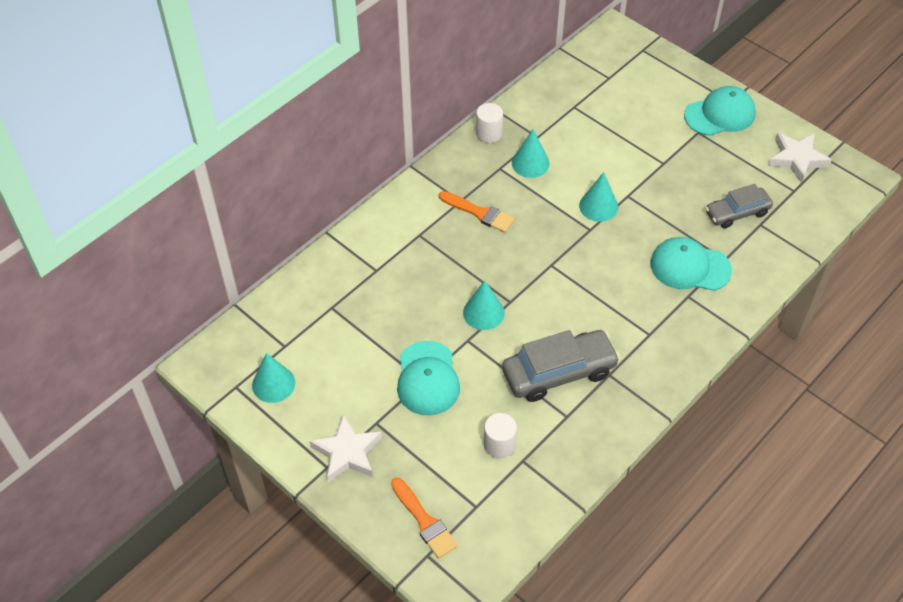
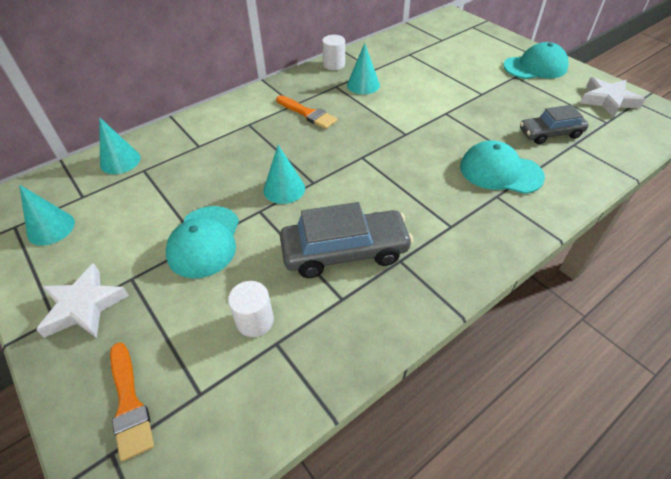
camera: 10 degrees right, 5 degrees down
(598, 206) = (417, 118): turquoise cone -> turquoise cone (120, 161)

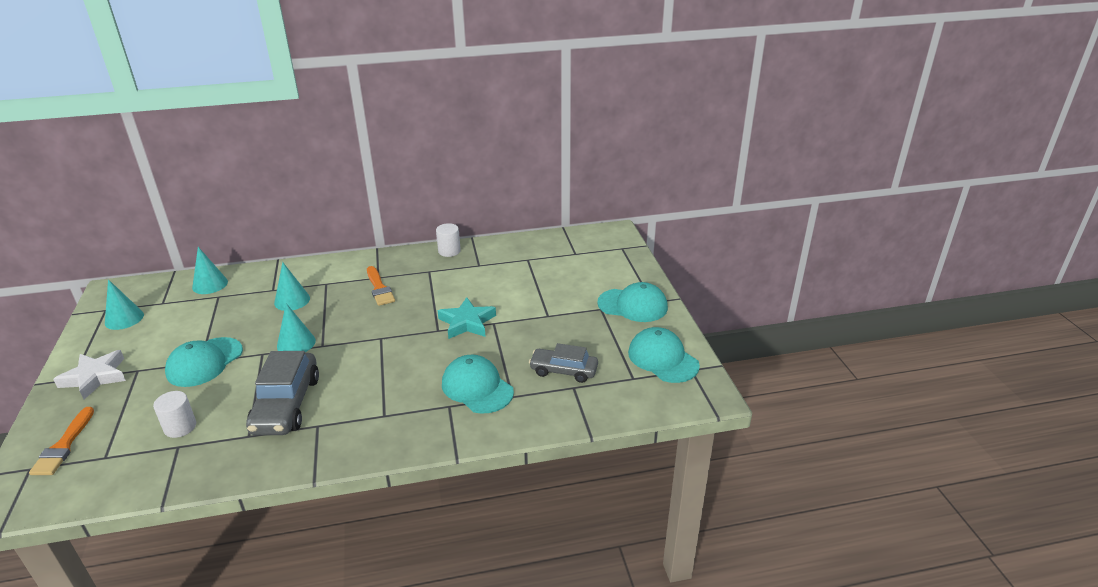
camera: 25 degrees right, 15 degrees down
(345, 252) = (286, 405): grey car -> grey car turned 75 degrees clockwise
(363, 85) = (452, 277): turquoise cone -> turquoise cone (292, 300)
(423, 119) = (467, 322): none -> turquoise star
(608, 100) = (663, 359): white star -> turquoise cap

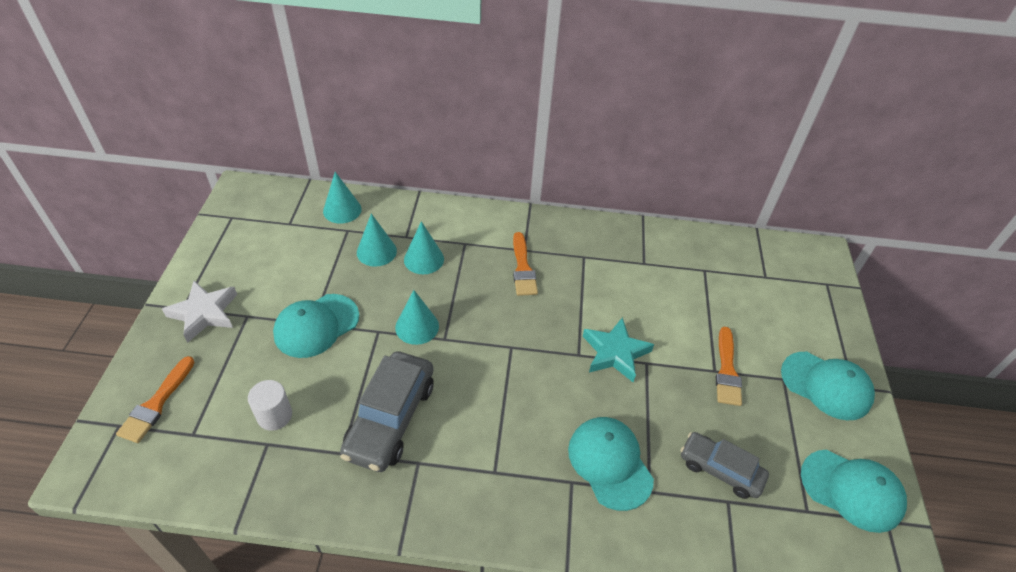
camera: 15 degrees right, 15 degrees up
(124, 318) = (247, 236): turquoise cone -> turquoise cone (376, 251)
(449, 251) = (613, 231): white cylinder -> none
(557, 313) = (727, 371): none -> orange brush
(663, 359) = (852, 490): turquoise cap -> turquoise cap turned 135 degrees clockwise

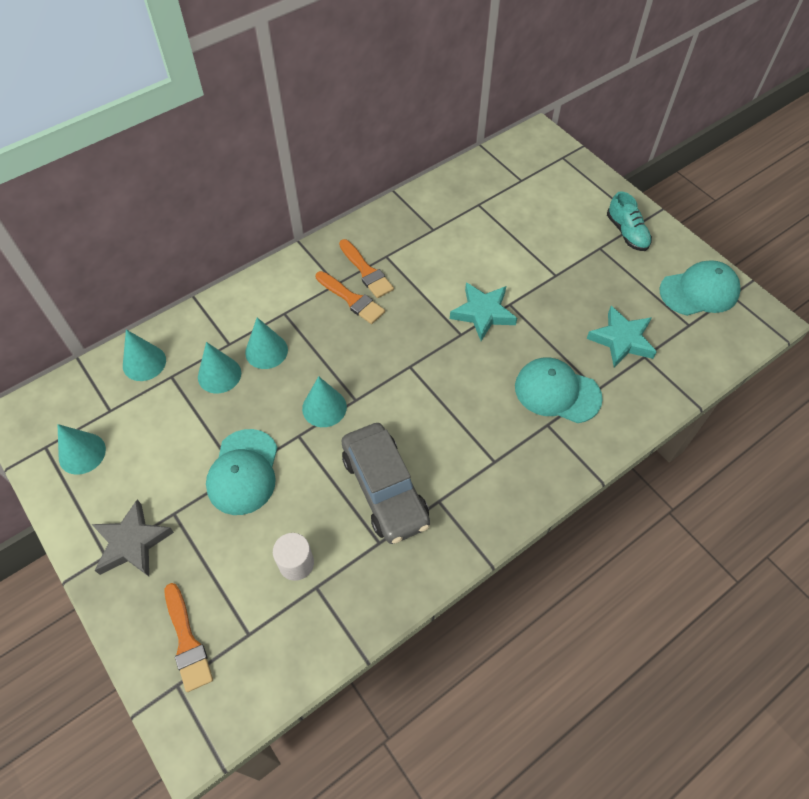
camera: 40 degrees left, 10 degrees up
(204, 313) = (132, 543): white star -> grey star
(244, 236) = (82, 453): none -> turquoise cone
(720, 470) = (622, 340): grey car -> turquoise star
(727, 371) = (563, 269): orange brush -> orange brush (366, 271)
(826, 385) = (627, 233): turquoise cap -> turquoise shoe

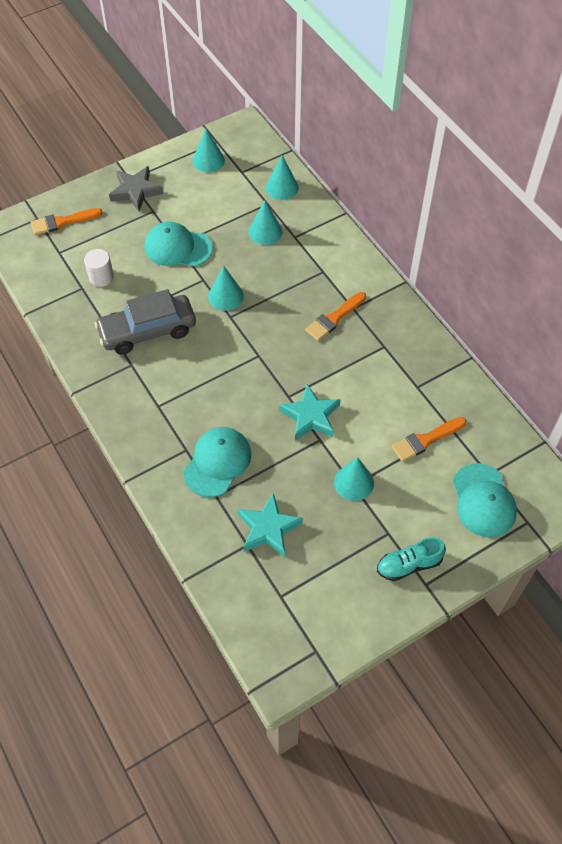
camera: 95 degrees right, 0 degrees up
(266, 351) = (285, 260): turquoise cone -> turquoise cone (354, 482)
(366, 271) = (366, 330): orange brush -> orange brush (425, 440)
(699, 291) = (323, 618): turquoise cap -> turquoise cap (483, 500)

